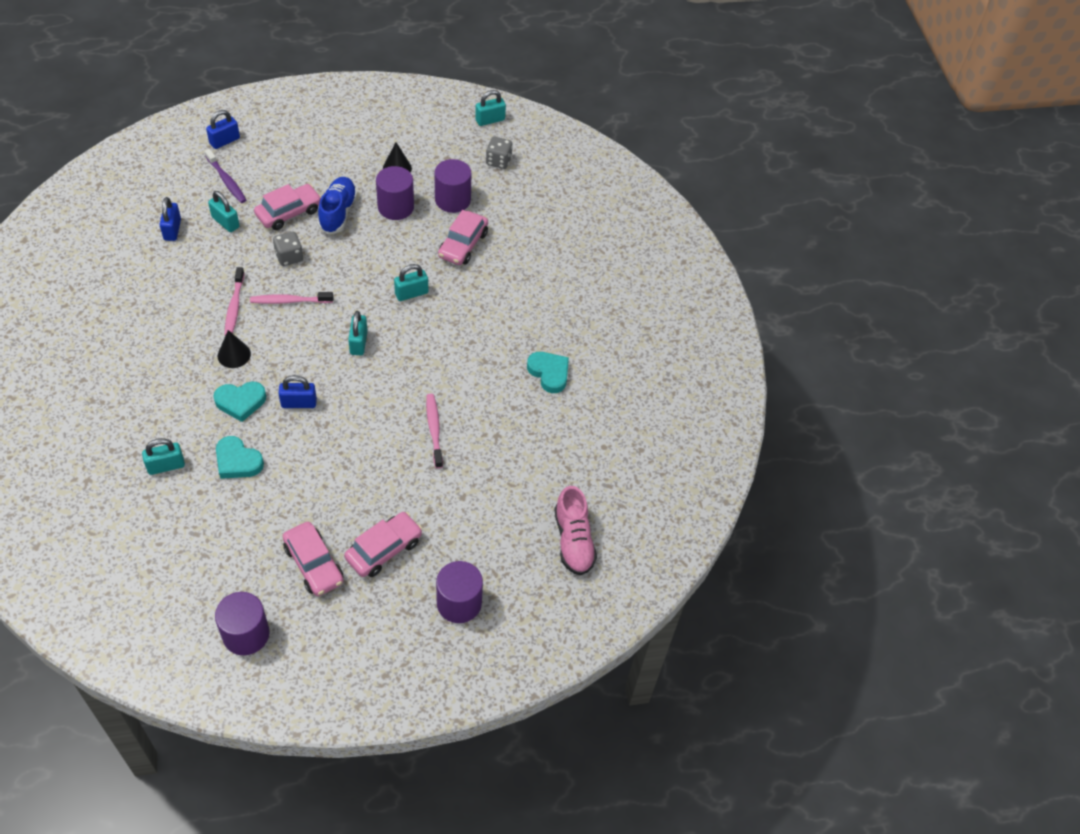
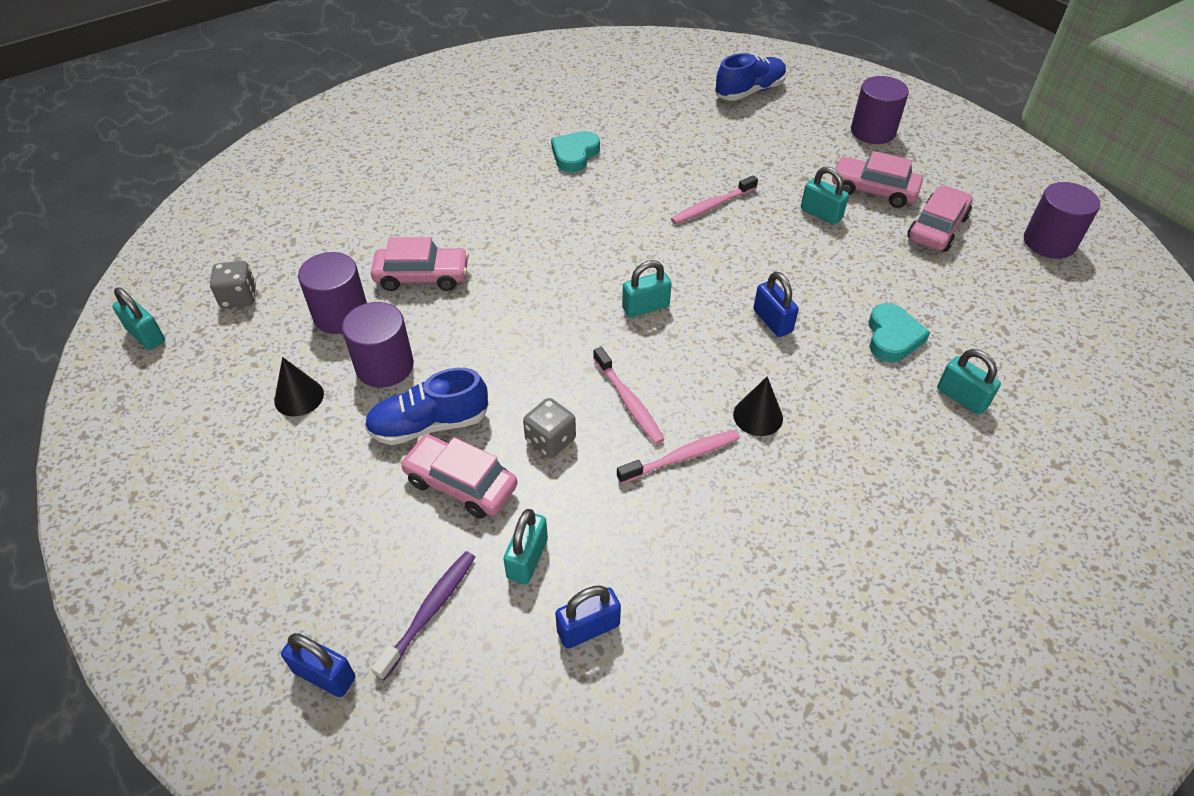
camera: 110 degrees left, 5 degrees down
(240, 402) = (817, 373): turquoise heart -> none
(411, 293) = (534, 292): turquoise padlock -> turquoise padlock (821, 214)
(573, 541) = (749, 91): pink shoe -> blue shoe

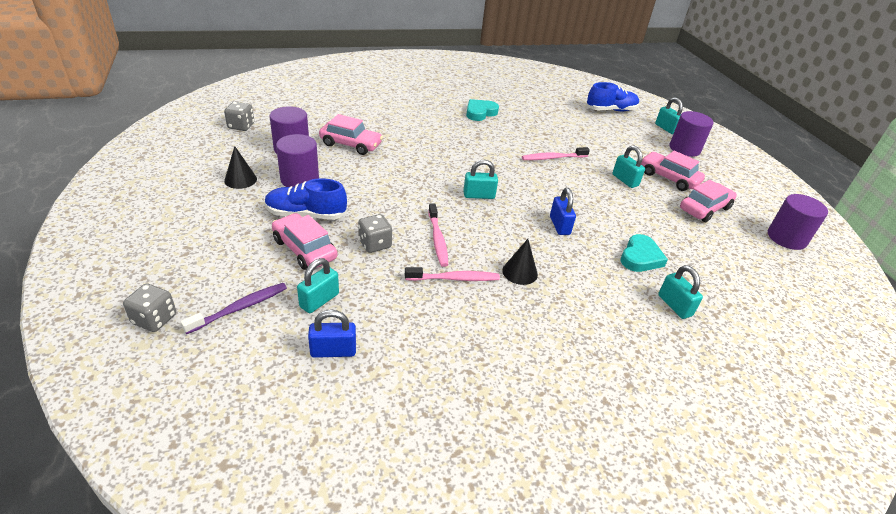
camera: 15 degrees right, 10 degrees down
(146, 335) = (179, 129): turquoise padlock -> turquoise padlock (666, 128)
(324, 675) = (154, 319): blue padlock -> grey dice

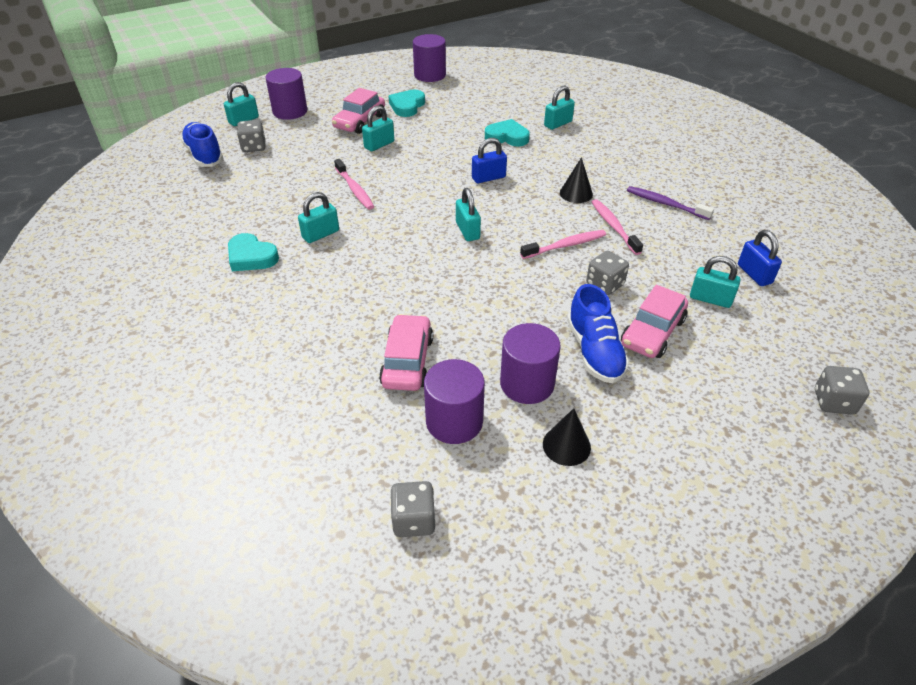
camera: 100 degrees left, 5 degrees up
(240, 308) = (765, 347): purple toothbrush -> purple toothbrush (665, 204)
(496, 137) = (320, 234): none -> turquoise padlock
(622, 128) = (254, 147): none -> grey dice
(704, 208) = (407, 106): pink car -> turquoise heart

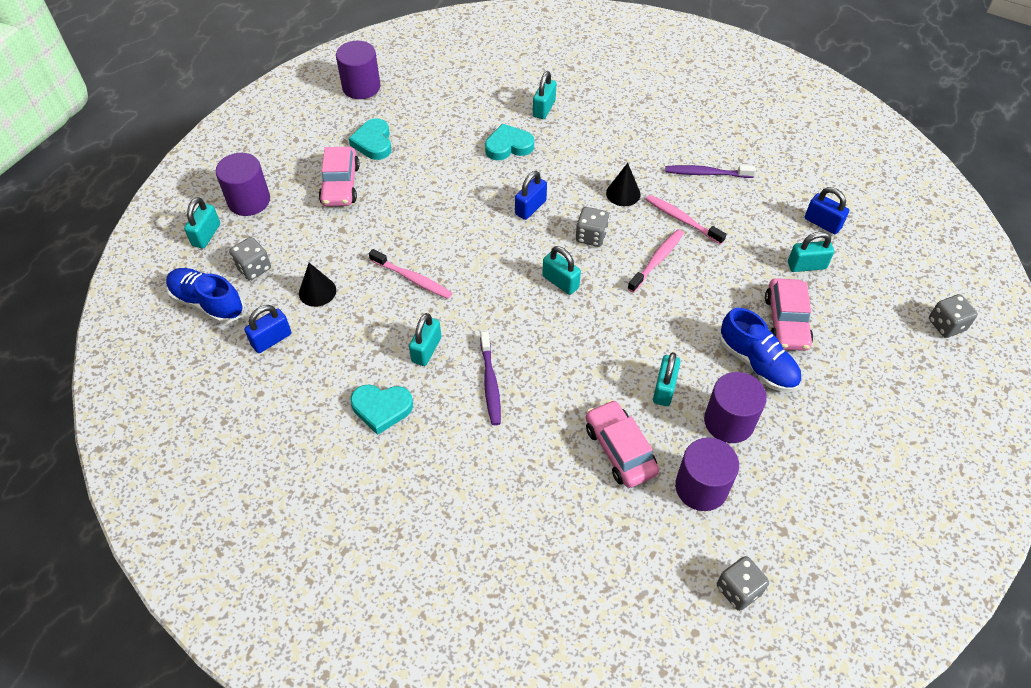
camera: 30 degrees left, 10 degrees up
(222, 189) = (271, 339): none -> blue padlock
(347, 273) = (490, 383): none -> purple toothbrush
(379, 145) = (388, 209): turquoise padlock -> turquoise padlock (664, 389)
(566, 445) = (797, 463): black cone -> black cone (317, 291)
(604, 285) = (718, 289): grey dice -> grey dice (591, 236)

